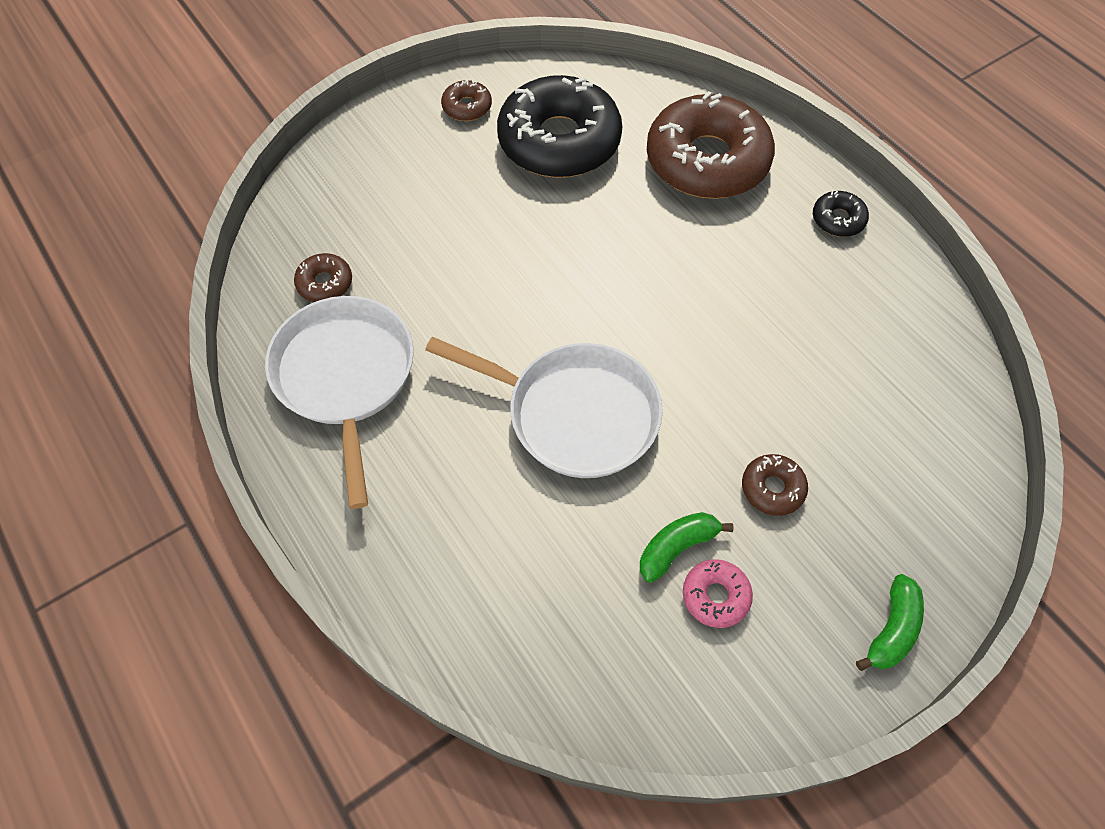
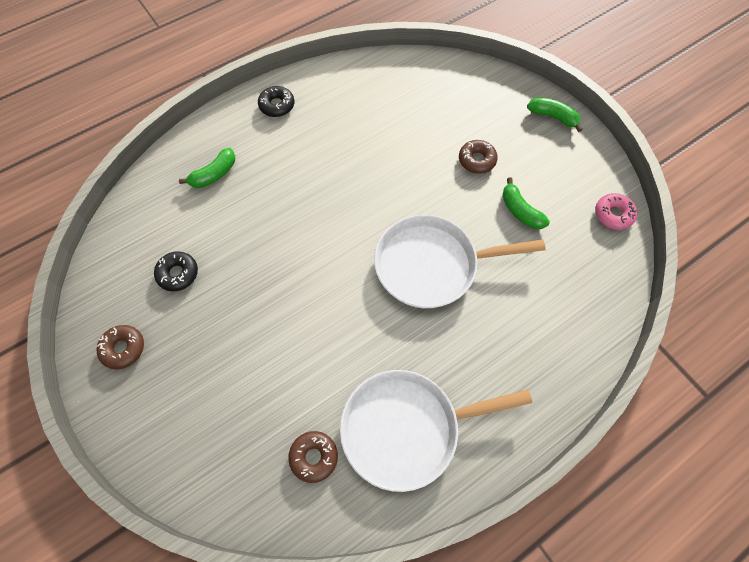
camera: 90 degrees left, 5 degrees up
(559, 141) = (178, 274): black donut -> black donut, size x0.42
(574, 414) = (432, 265): white pan -> white pan turned 120 degrees counterclockwise
(707, 161) = (214, 174): brown donut -> green banana
(715, 596) = (547, 193): pink donut -> pink donut (613, 214)

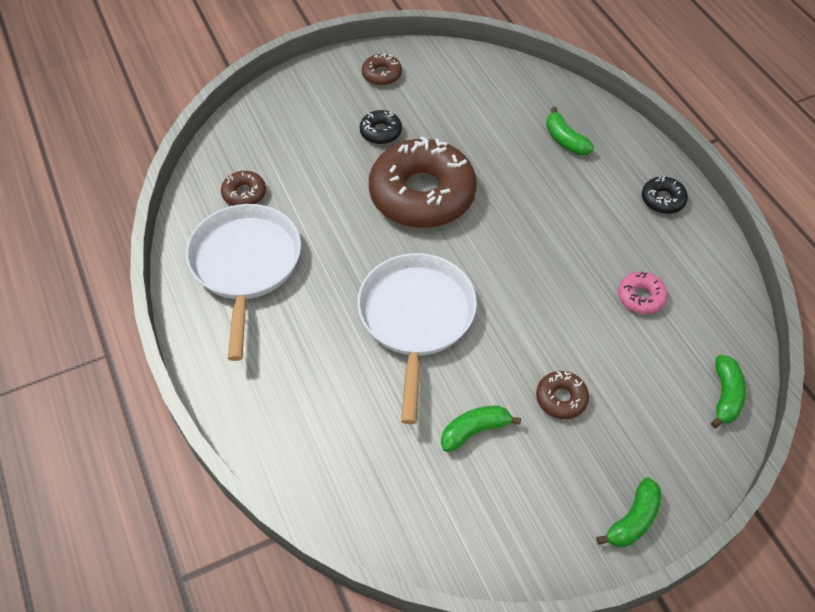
camera: 100 degrees right, 10 degrees down
(178, 274) = (449, 110): black donut -> black donut (380, 132)
(293, 281) = (422, 194): none -> brown donut
(447, 71) = (725, 395): none -> green banana
(613, 214) = (451, 549): pink donut -> pink donut (641, 297)

